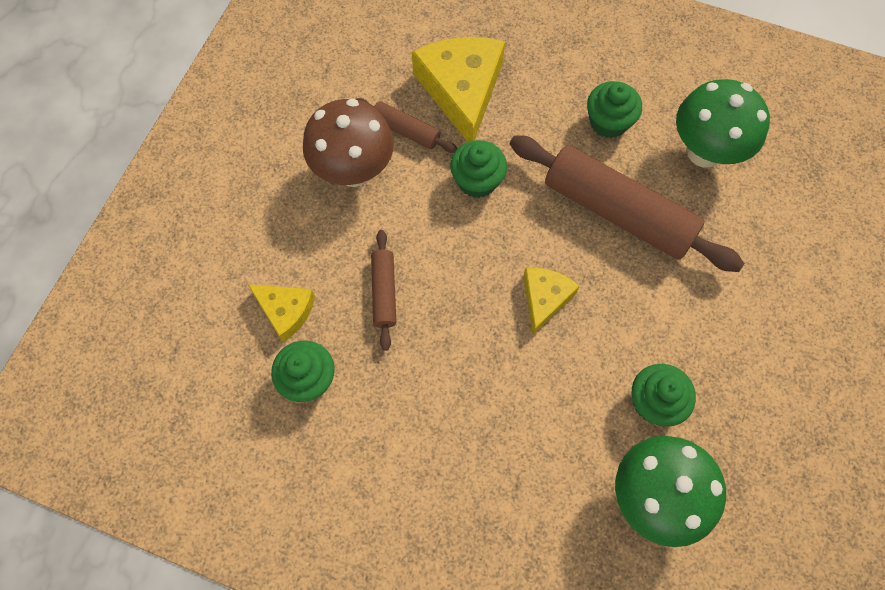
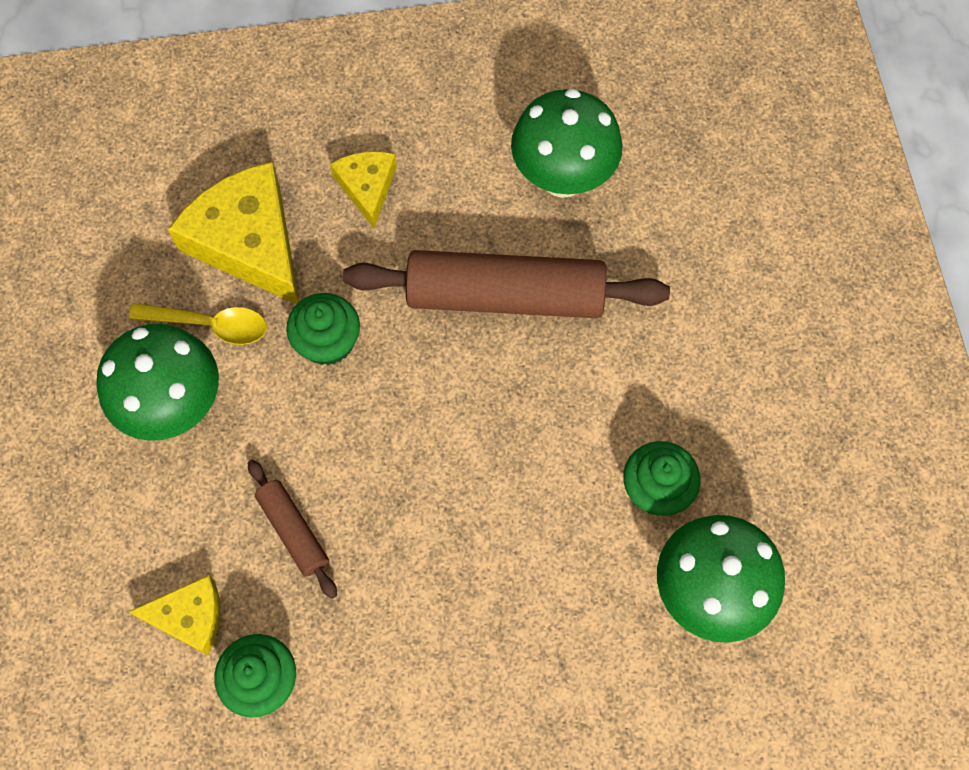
camera: 30 degrees left, 0 degrees up
(354, 171) = (175, 406): brown mushroom -> green mushroom
(405, 130) = (209, 325): brown rolling pin -> yellow spoon
(545, 298) = (479, 438): yellow cheese -> yellow cheese (367, 187)
(608, 122) = (439, 195): green cupcake -> none

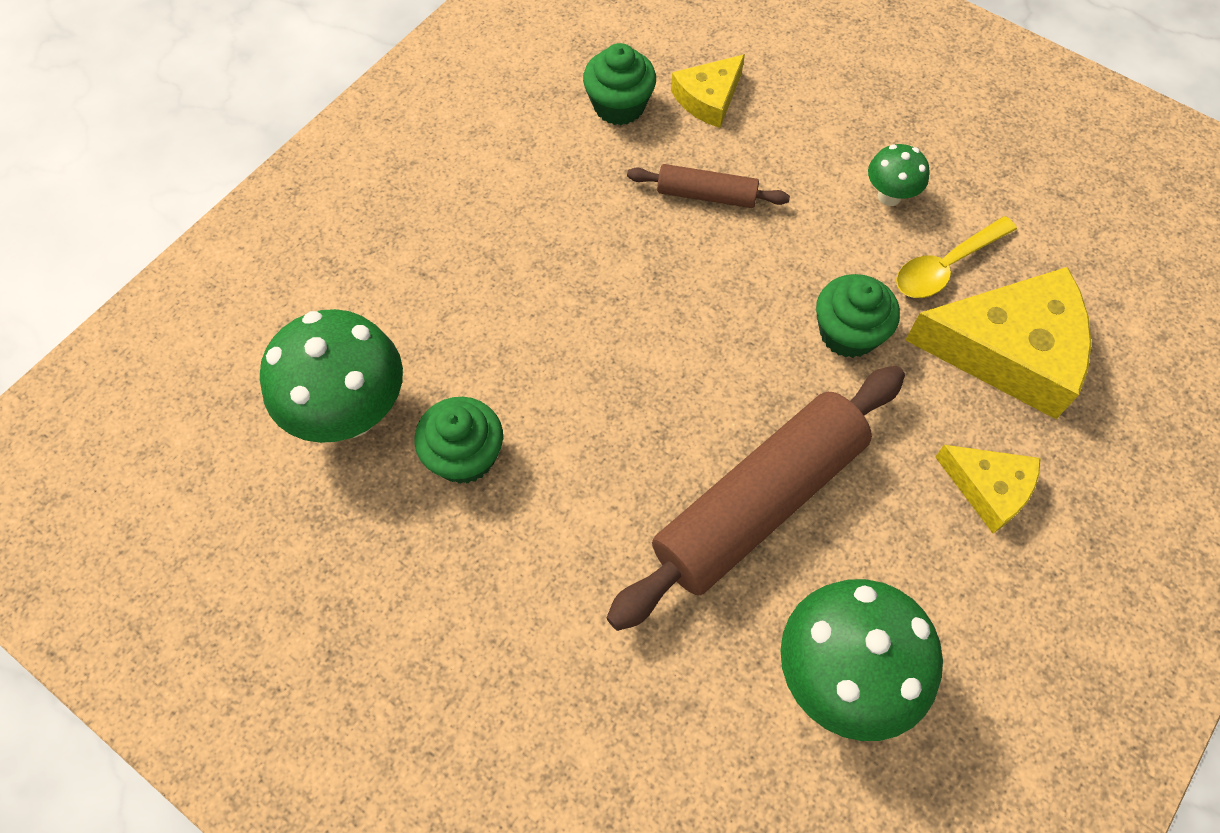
camera: 135 degrees right, 5 degrees down
(175, 406) = (889, 196): green mushroom -> green mushroom, size x0.50

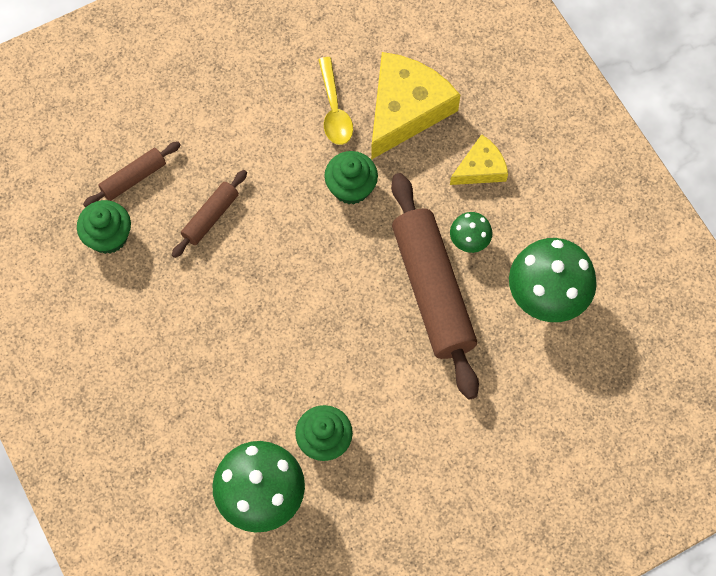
camera: 65 degrees left, 5 degrees up
(708, 98) = (133, 178): yellow cheese -> brown rolling pin
(889, 196) = (269, 112): green mushroom -> green mushroom (469, 242)

